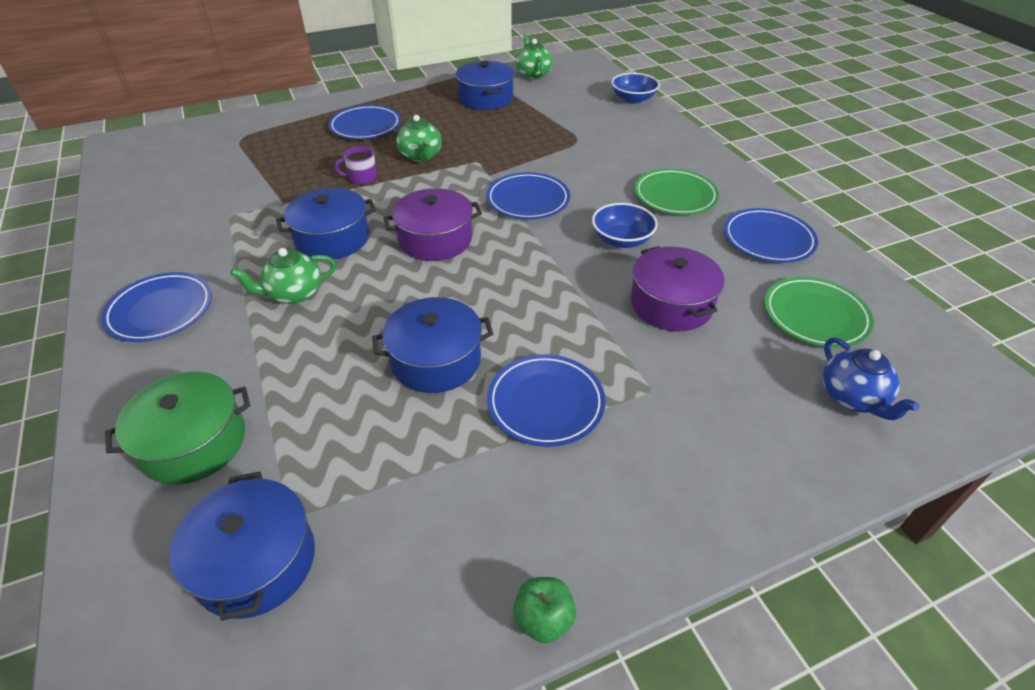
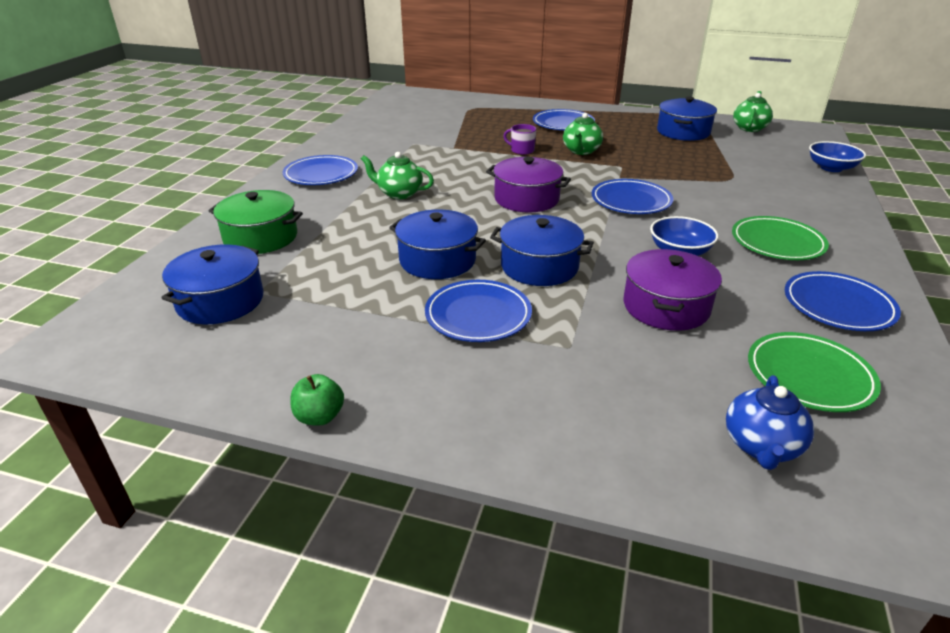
camera: 40 degrees right, 10 degrees down
(332, 238) = (459, 175): blue pot -> blue pot (539, 266)

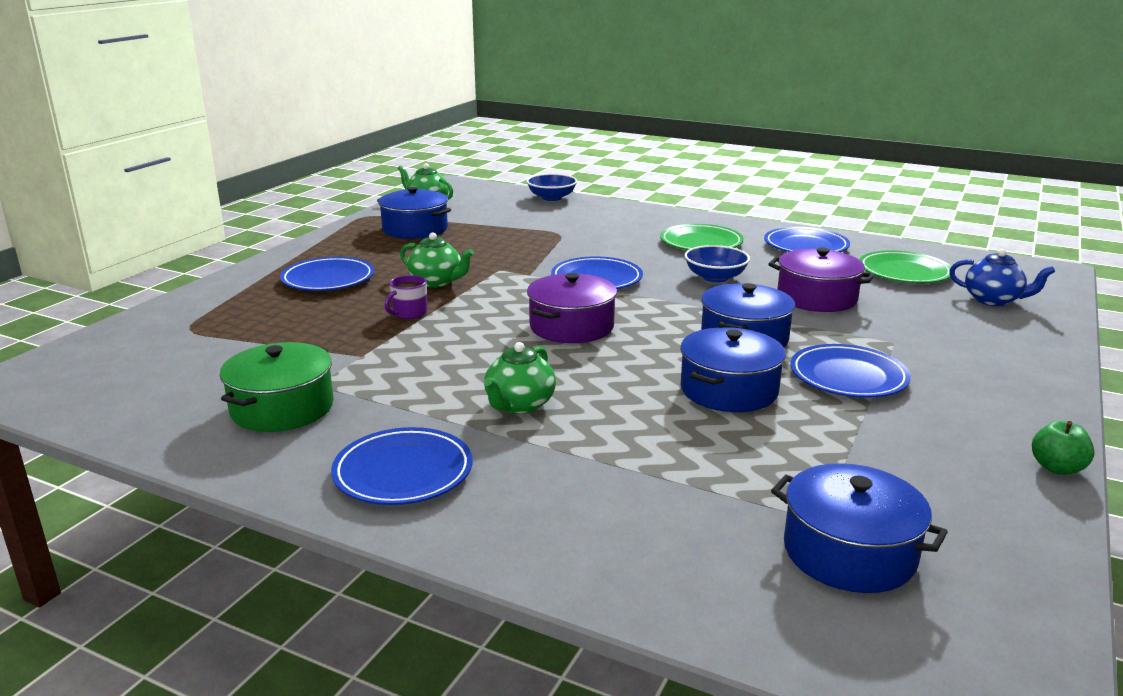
camera: 80 degrees left, 10 degrees down
(260, 237) = (646, 526): green pot -> green pot (282, 408)

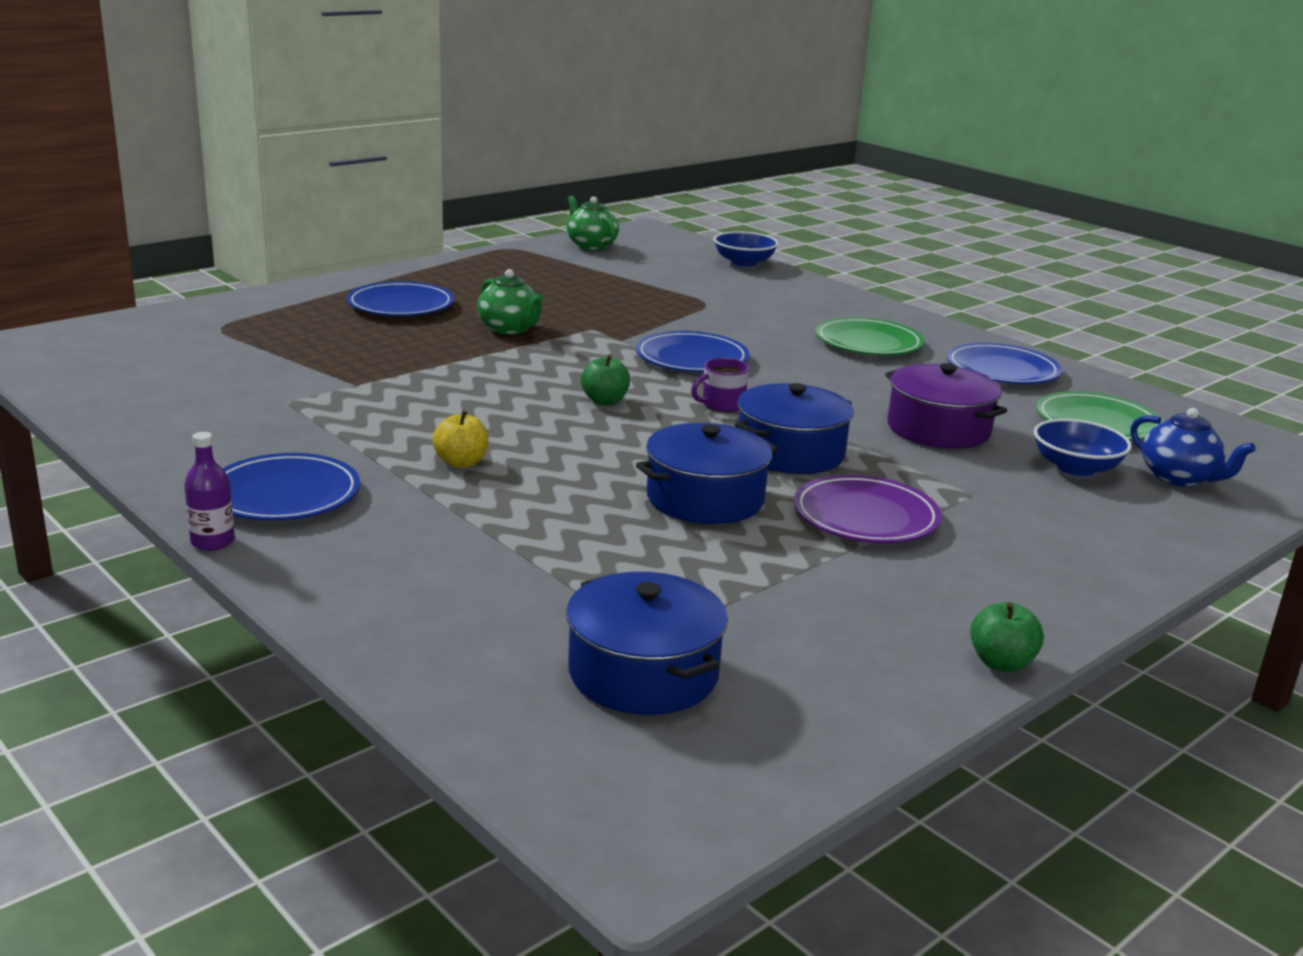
camera: 20 degrees right, 0 degrees up
(282, 408) = (233, 415): green pot -> none
(385, 535) = (212, 542): none -> purple bottle
(409, 313) = (447, 354): purple mug -> purple mug (721, 405)
(415, 229) = (547, 271): blue pot -> none
(519, 405) = (461, 463): green teapot -> yellow apple
(571, 327) = (605, 401): purple pot -> green apple
(715, 277) = (837, 383): blue bowl -> blue bowl (1075, 468)
(848, 377) = (865, 517): blue plate -> purple plate

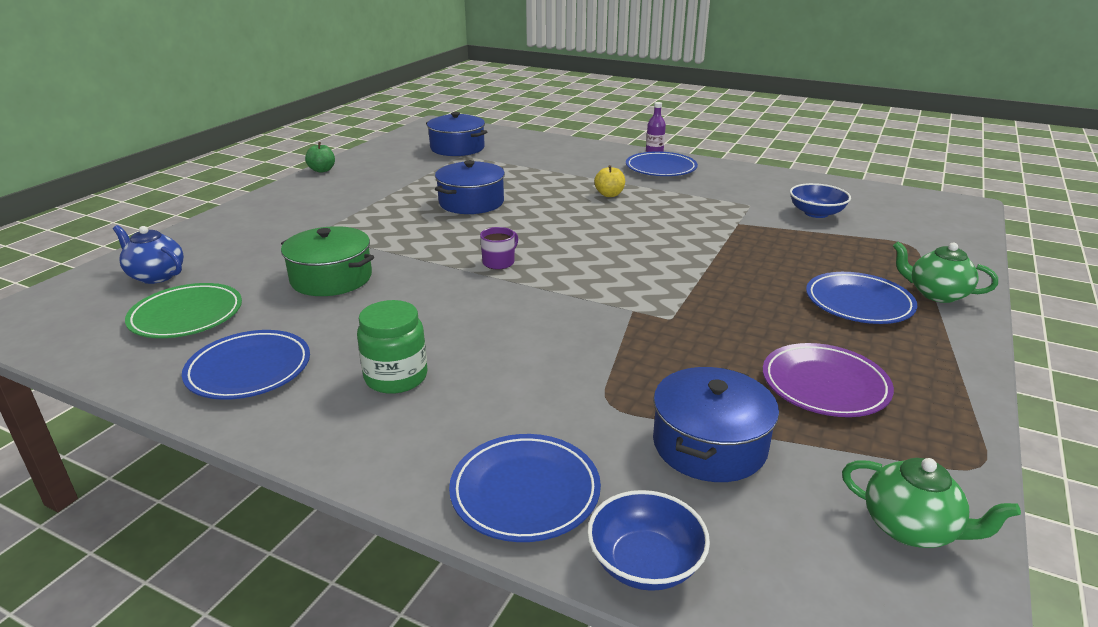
camera: 160 degrees right, 5 degrees up
(510, 329) = (733, 299): green teapot -> green teapot (936, 294)
(605, 401) = (579, 247): green apple -> none
(692, 359) = (554, 304): blue plate -> blue plate (525, 492)
(790, 452) = (435, 237): blue pot -> blue pot (709, 445)
(865, 517) = (382, 210): purple plate -> purple plate (824, 385)
(868, 343) = (396, 377): green plate -> green jar
(938, 429) = (331, 278): purple pot -> green pot
(1075, 468) = (234, 267): blue bowl -> blue bowl (816, 213)

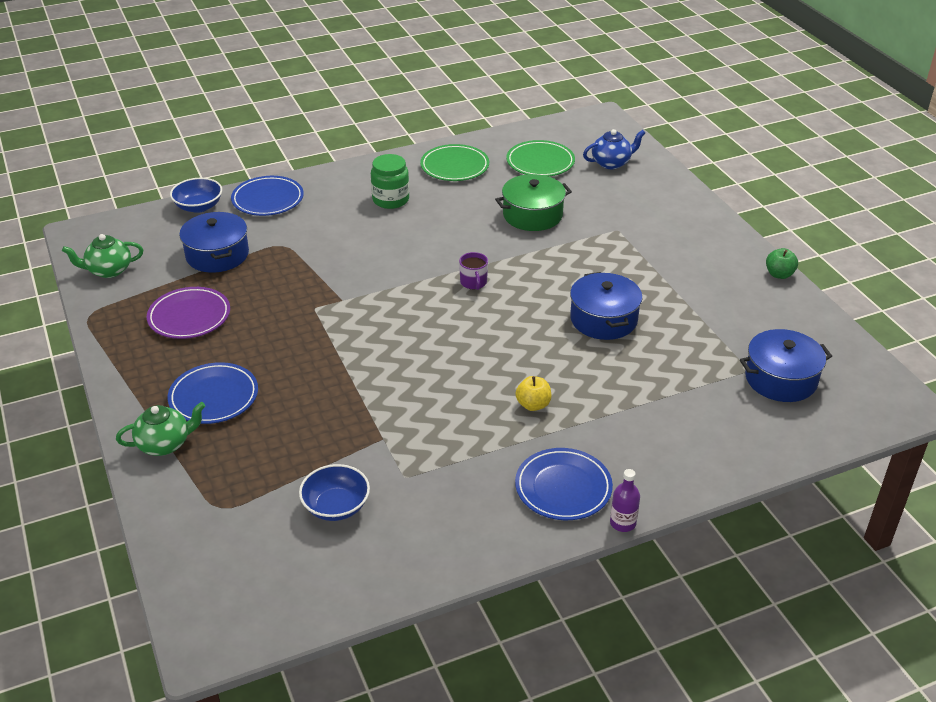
camera: 130 degrees right, 10 degrees up
(249, 369) = (454, 166): blue plate -> green plate

